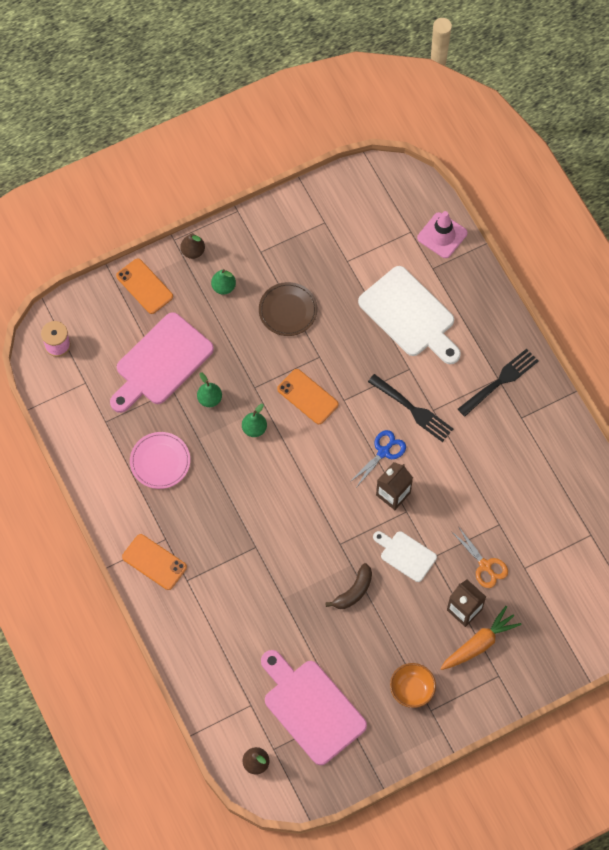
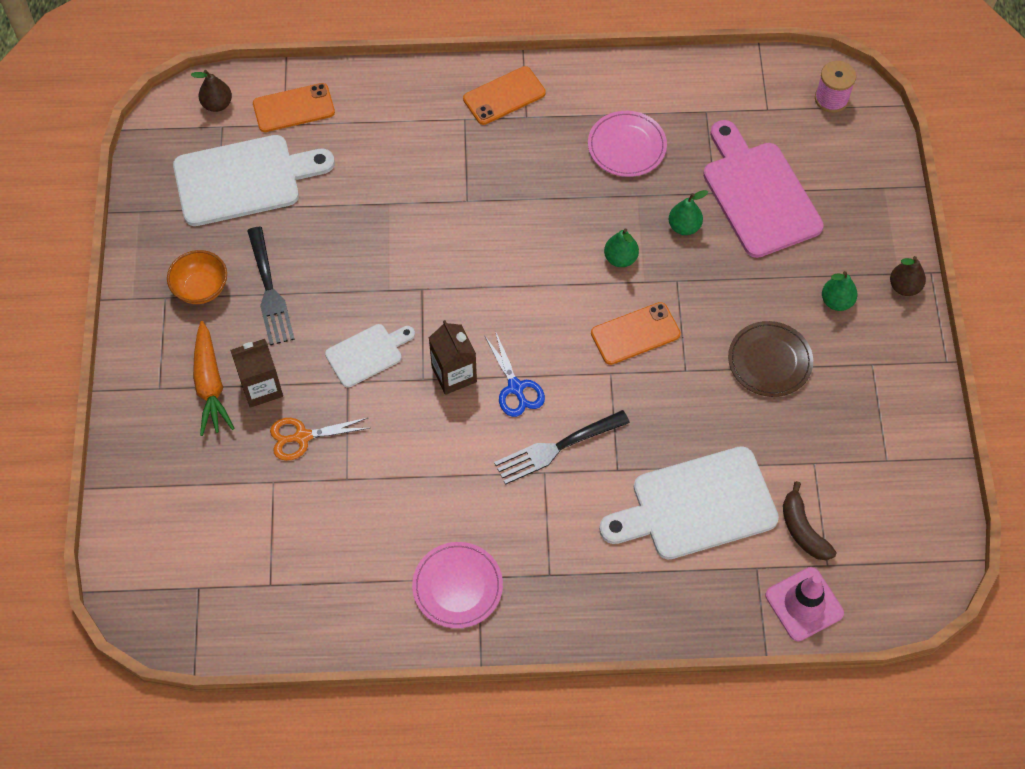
camera: 115 degrees right, 5 degrees down
(144, 286) = (875, 215): orange phone -> orange phone (293, 108)
(311, 708) = (244, 179): pink cutting board -> white cutting board
(354, 591) = (354, 279): brown banana -> brown banana (802, 530)
(500, 381) = (545, 576): black fork -> black fork (270, 291)
(533, 426) = (457, 586): none -> pink plate

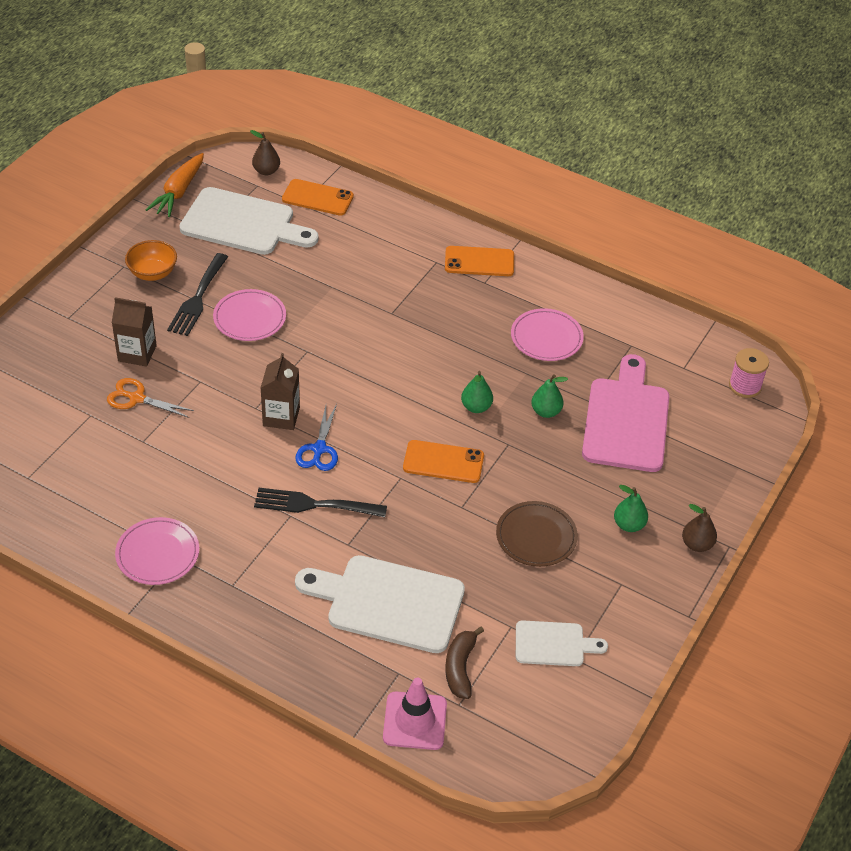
camera: 30 degrees right, 15 degrees down
(210, 385) = (104, 333): orange carrot -> orange carrot (179, 192)
(338, 284) = (249, 318): none -> pink plate
(367, 354) = (230, 371): white cutting board -> white cutting board (553, 644)

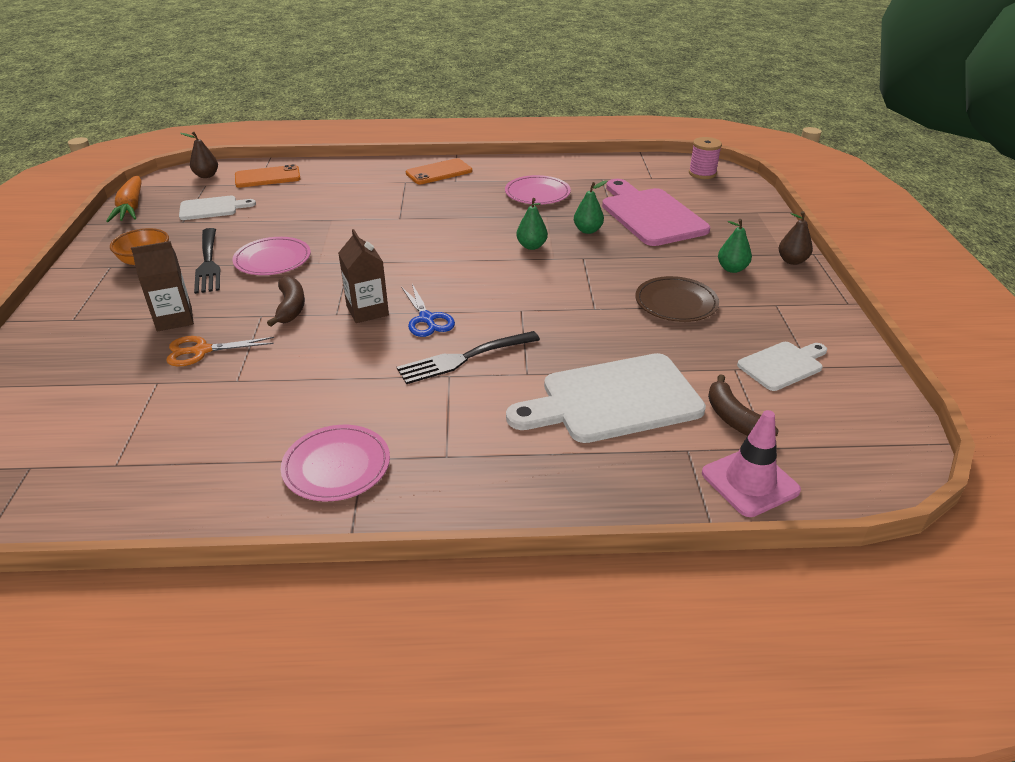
camera: 30 degrees left, 10 degrees down
(227, 383) = (291, 307): none -> brown banana
(243, 223) = (212, 208): white cutting board -> white cutting board, size x0.54
(443, 462) = (545, 287): orange phone -> none

